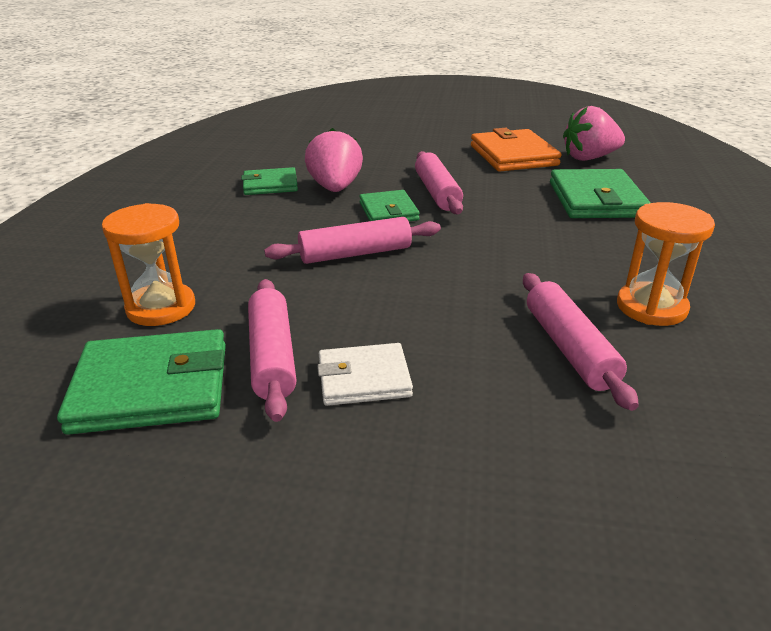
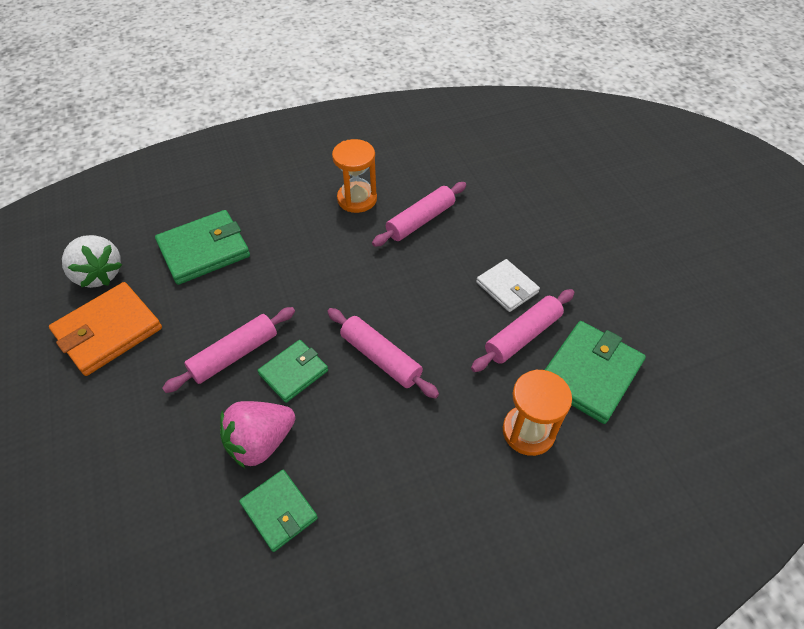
camera: 120 degrees left, 20 degrees up
(151, 387) = (590, 374): green wallet -> green wallet turned 75 degrees clockwise
(589, 158) = (99, 274): pink strawberry -> white strawberry

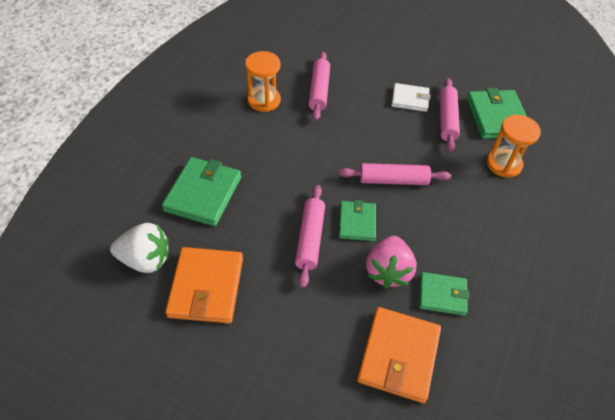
camera: 45 degrees left, 0 degrees up
(166, 530) = (398, 356): none -> orange wallet

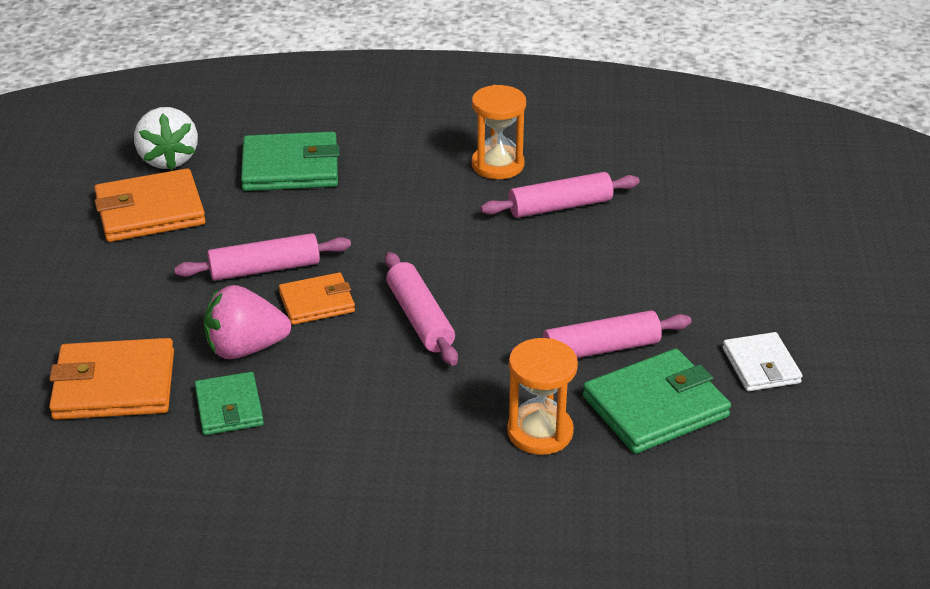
camera: 70 degrees right, 15 degrees down
(357, 222) = (317, 302): green wallet -> orange wallet
(410, 99) = (618, 299): white wallet -> white wallet (761, 365)

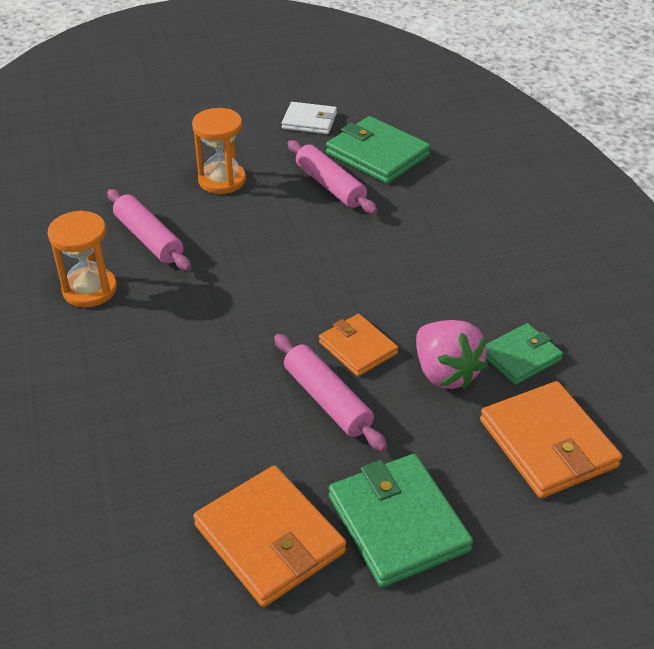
camera: 110 degrees left, 5 degrees up
(168, 159) = (153, 569): white strawberry -> none
(290, 167) = (138, 443): green wallet -> green wallet (398, 523)
(420, 318) = (345, 280): pink rolling pin -> none
(540, 432) = (435, 196): orange hourglass -> orange hourglass (222, 180)
(761, 365) = (309, 121): white wallet -> white wallet turned 45 degrees clockwise

